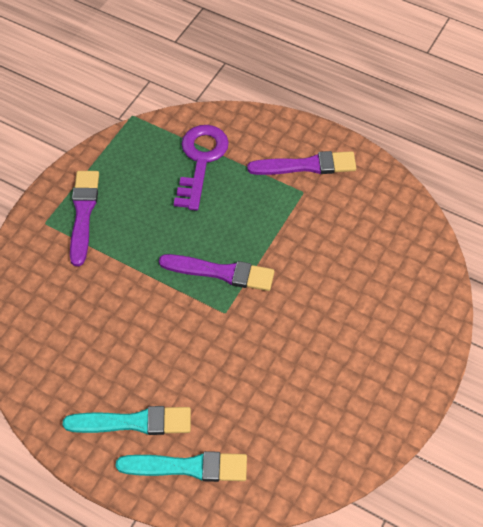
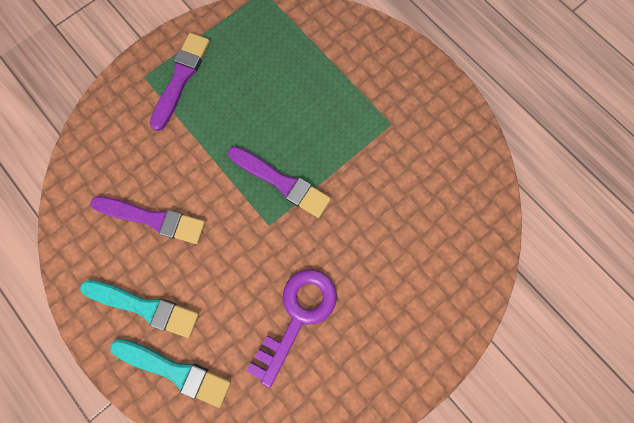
camera: 20 degrees right, 20 degrees up
(201, 161) = (307, 59): purple key -> purple key (298, 316)
(306, 166) = (405, 97): purple brush -> purple brush (153, 219)

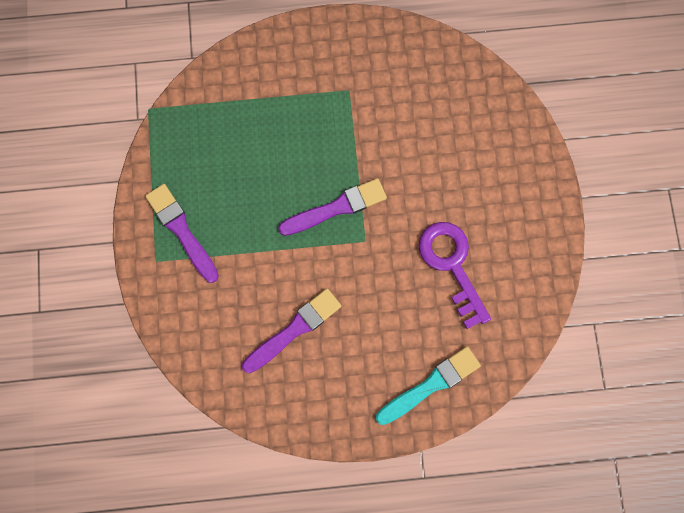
camera: 55 degrees left, 0 degrees up
(144, 306) = (363, 379): turquoise brush -> none

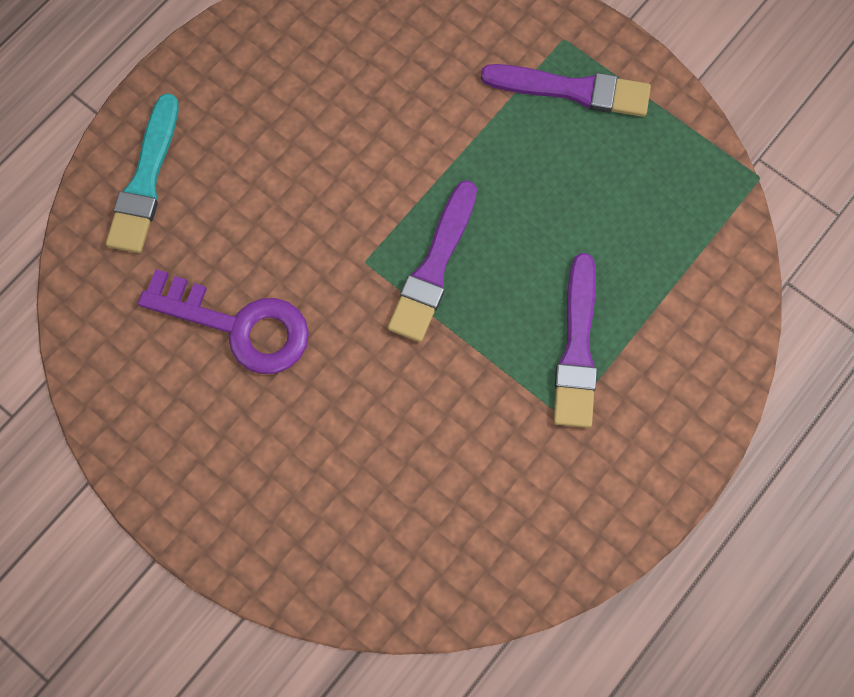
camera: 135 degrees right, 5 degrees down
(294, 330) = (347, 104): purple brush -> purple brush (577, 348)

